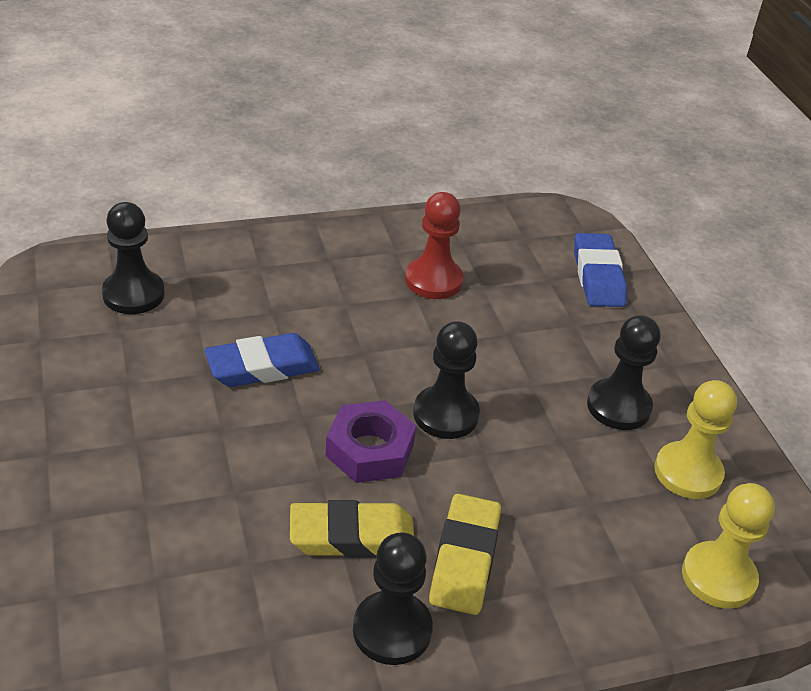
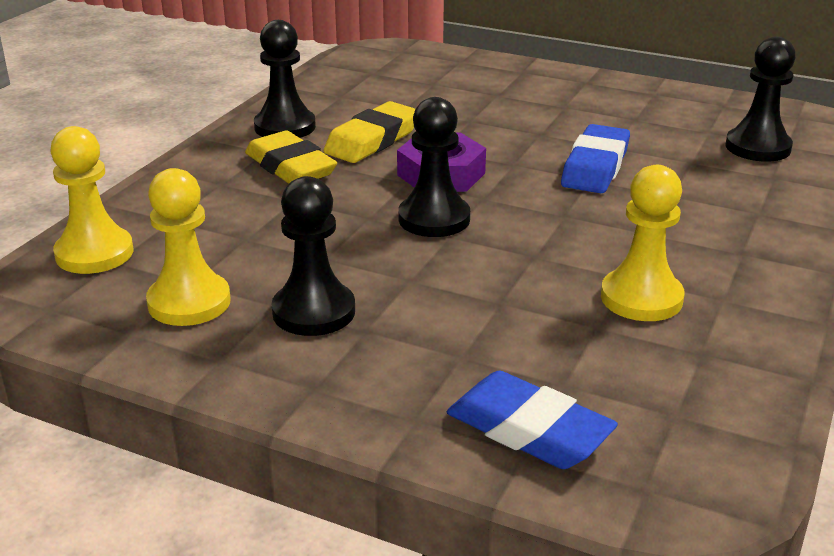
camera: 135 degrees right, 10 degrees down
(433, 280) = (641, 298): red pawn -> yellow pawn

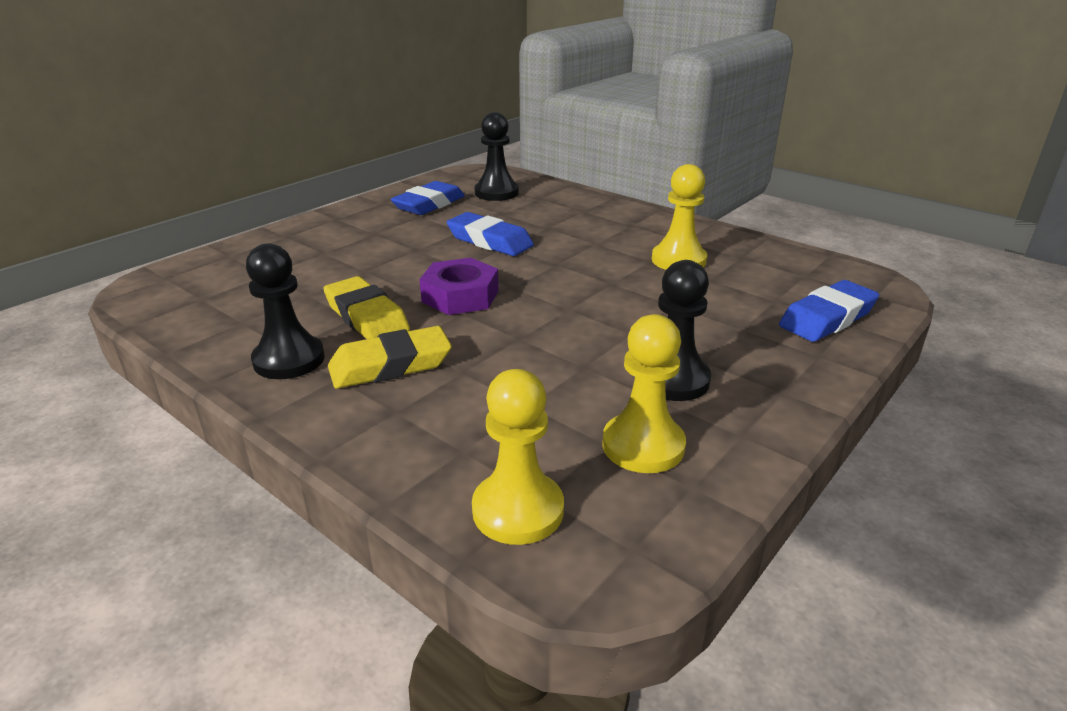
camera: 75 degrees left, 0 degrees up
(434, 219) = (538, 310): black pawn -> none
(672, 117) = (429, 204): none -> blue eraser

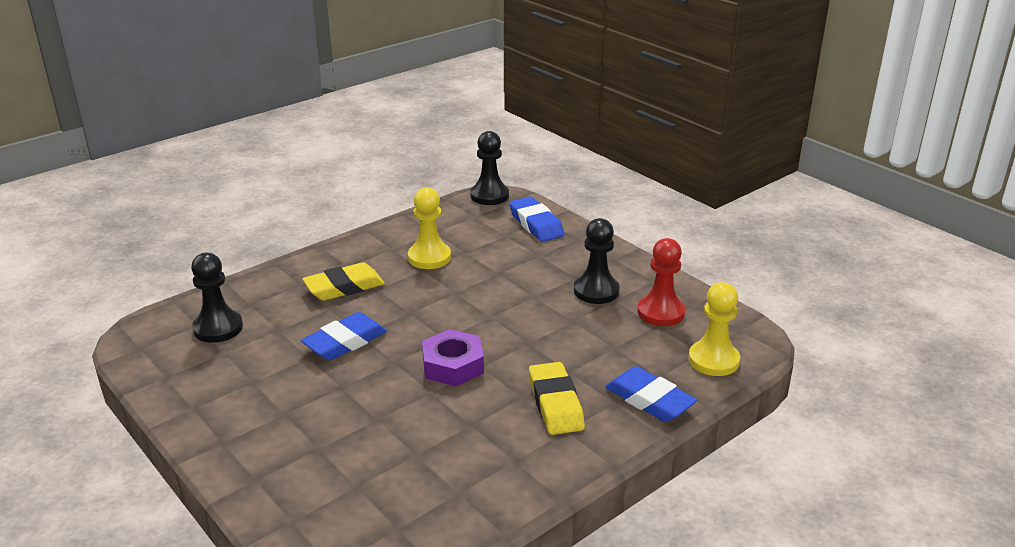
camera: 80 degrees left, 0 degrees up
(289, 360) = (535, 457): black pawn -> black pawn (489, 196)
(367, 317) = (474, 416): yellow eraser -> yellow eraser (344, 287)
(429, 204) = (223, 374): blue eraser -> blue eraser (649, 400)
(643, 446) = (661, 312): yellow pawn -> red pawn

